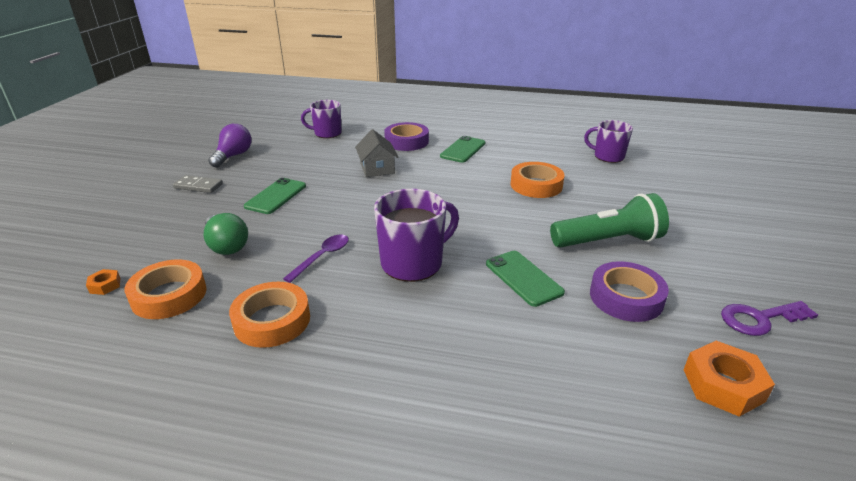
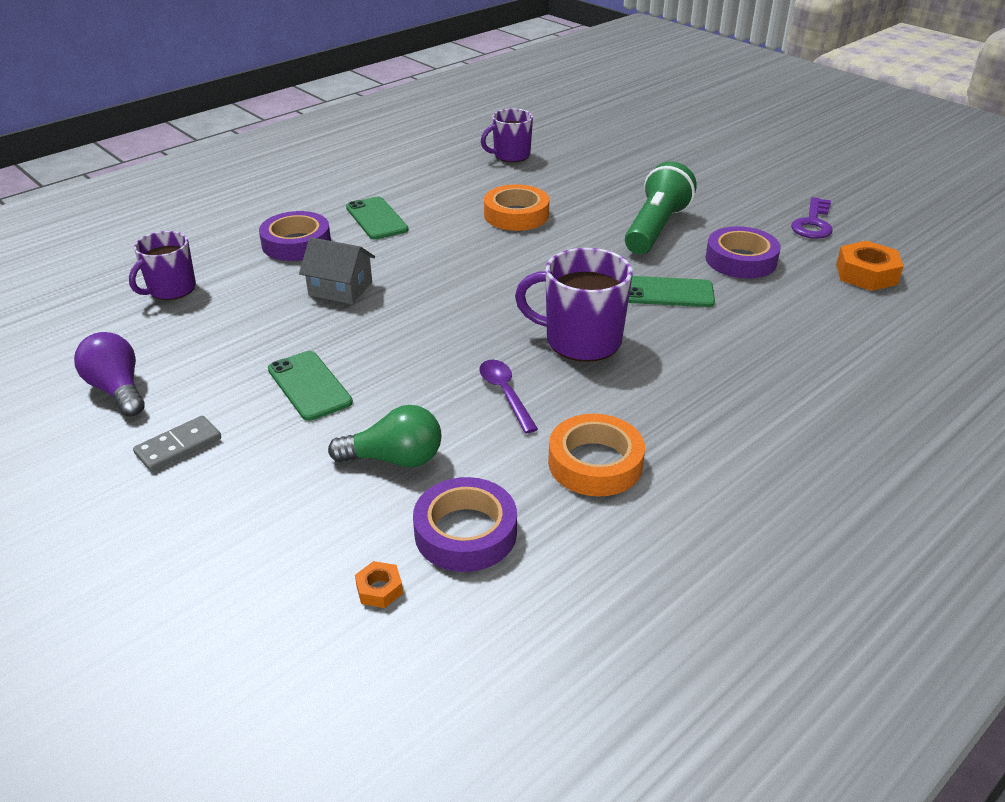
camera: 55 degrees left, 5 degrees up
(169, 295) = (465, 532): orange tape -> purple tape
(413, 263) = (581, 341): purple mug -> purple mug turned 75 degrees counterclockwise

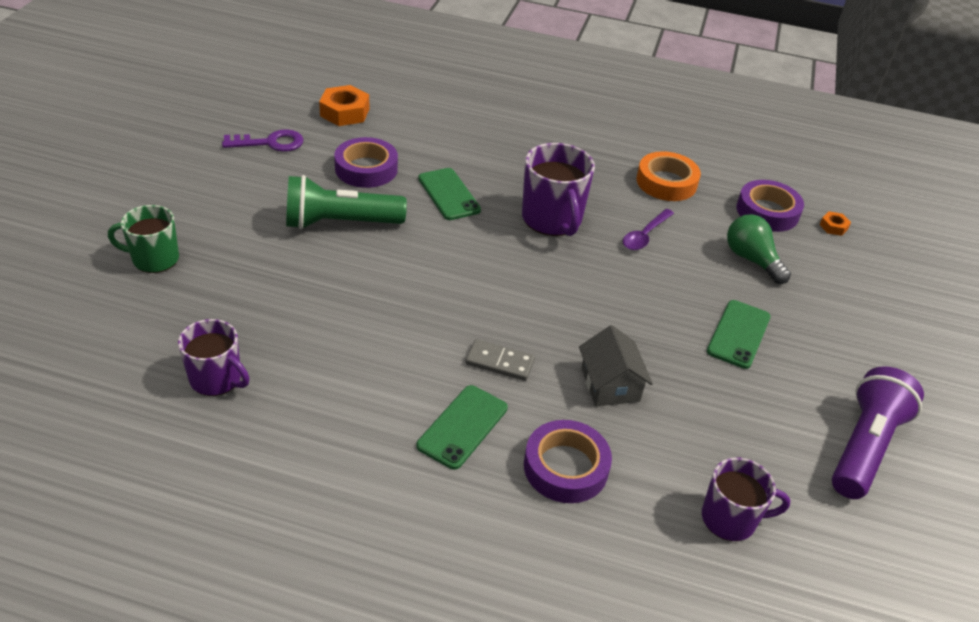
camera: 125 degrees left, 5 degrees up
(117, 390) = (864, 446): purple light bulb -> purple flashlight
(178, 446) = (860, 367): grey domino -> grey domino (500, 362)
(516, 215) = (375, 319): orange tape -> none
(657, 155) = (154, 259): none -> green mug

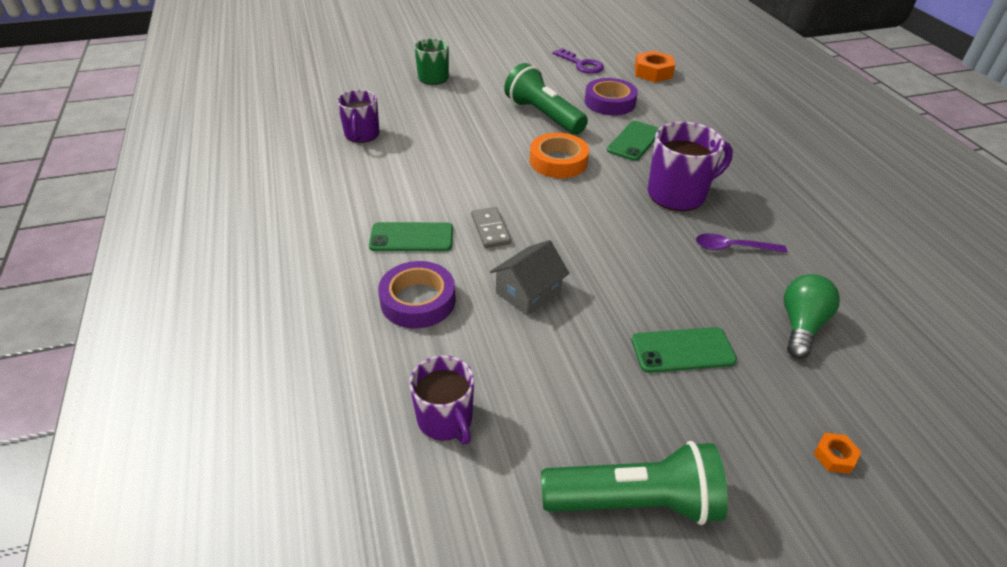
camera: 60 degrees right, 0 degrees up
(552, 219) = (678, 194): purple mug -> purple mug turned 150 degrees counterclockwise
(666, 182) = (824, 235): orange tape -> orange tape (558, 161)
(767, 212) = (892, 313): purple tape -> none
(833, 227) = (951, 372): orange nut -> orange nut (834, 456)
(864, 446) = (634, 501): purple flashlight -> green flashlight

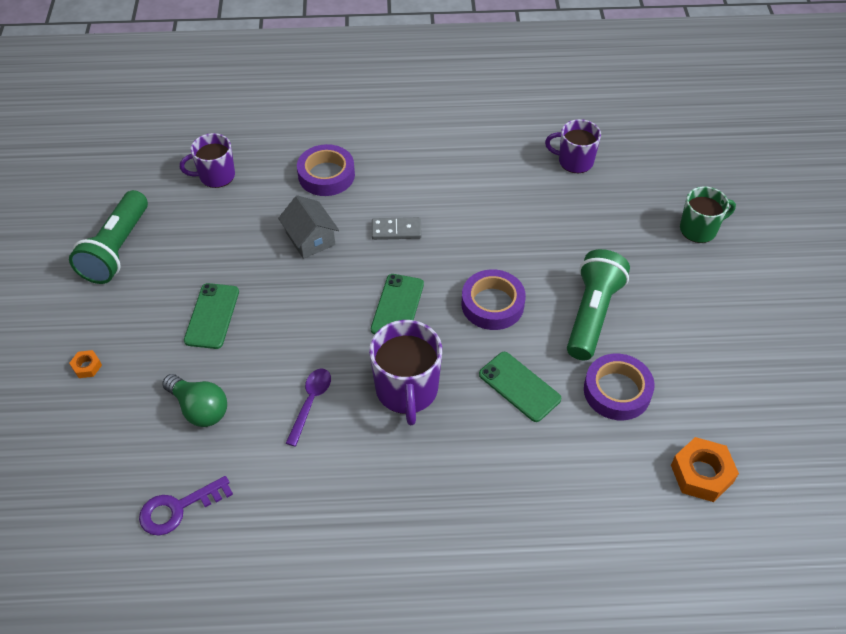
camera: 105 degrees right, 10 degrees up
(411, 237) = (402, 179): green phone -> green phone (397, 306)
(543, 116) = (592, 314): green flashlight -> green flashlight turned 45 degrees counterclockwise
(558, 161) = (492, 304): orange tape -> purple tape
(581, 64) = (732, 391): purple key -> purple key (178, 508)

